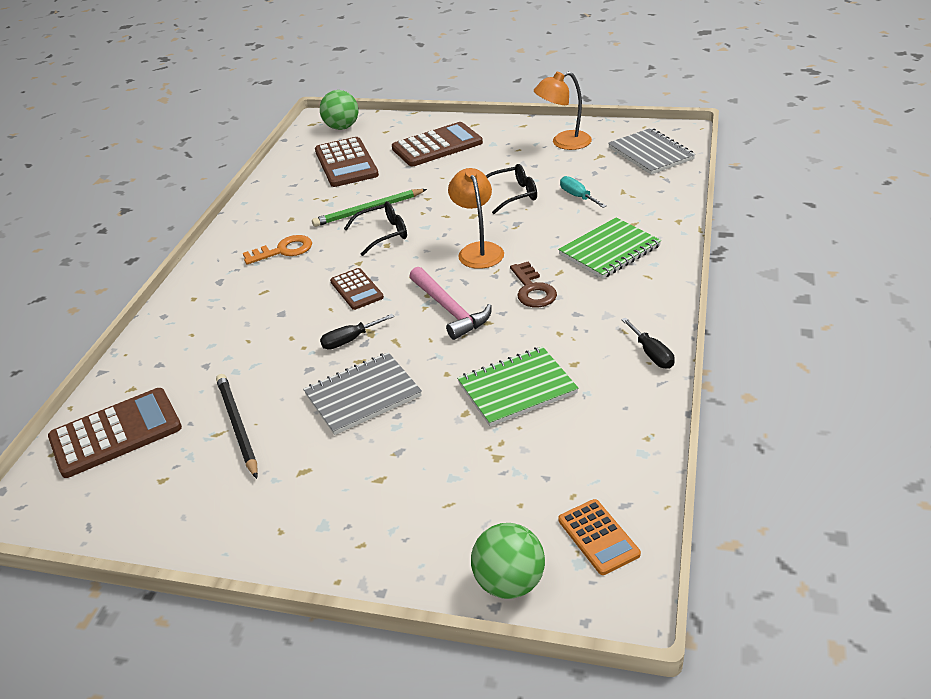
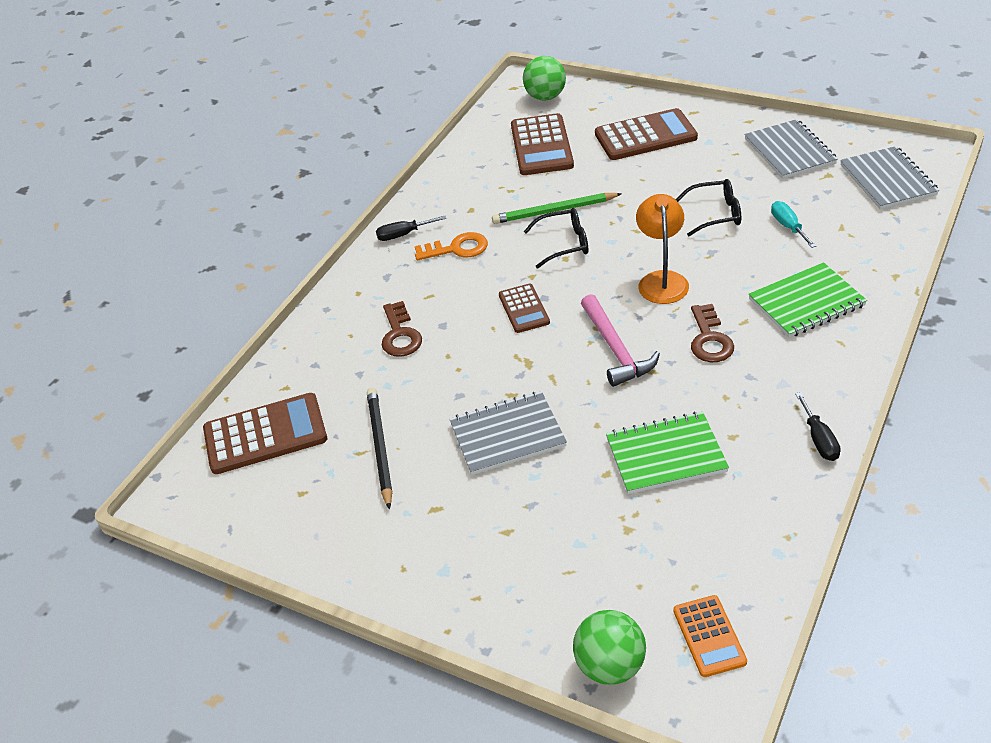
camera: 15 degrees right, 5 degrees up
(241, 327) = (400, 335): none -> brown key
(350, 340) = (506, 369): black screwdriver -> black screwdriver (403, 235)
(563, 143) = (790, 151): orange lamp -> grey notebook

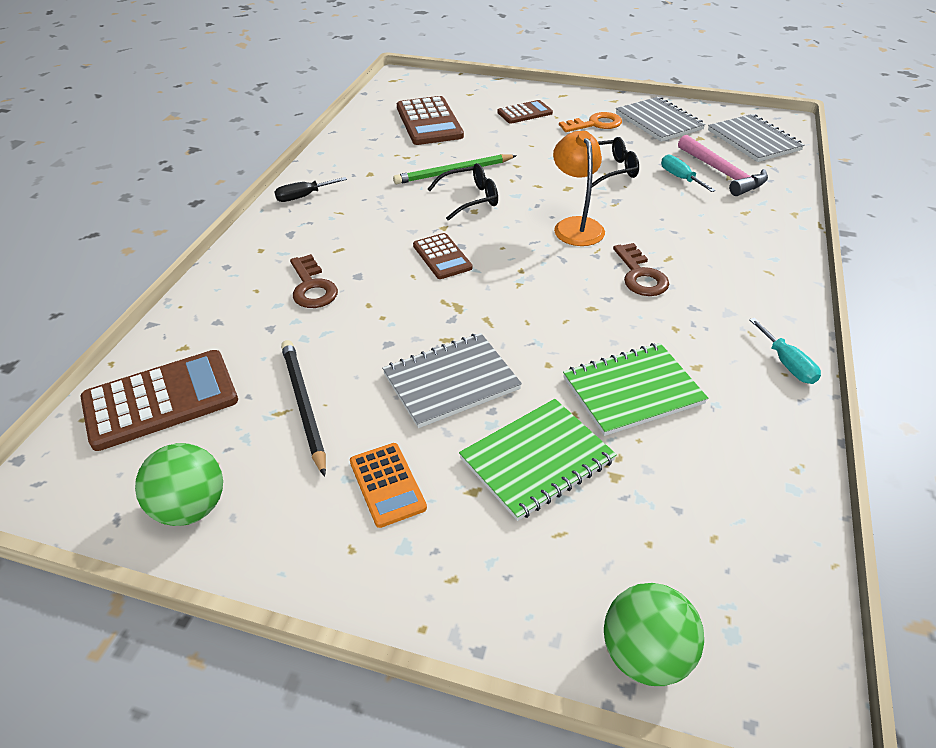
camera: 15 degrees left, 0 degrees up
(457, 249) = (361, 206): orange key -> orange key (595, 124)
(545, 97) = (424, 86): green ball -> green ball (191, 508)
(615, 349) = (547, 289): pink hammer -> pink hammer (722, 173)
(645, 136) = (524, 113): brown calculator -> brown calculator, size x0.58
(709, 636) = (753, 600): orange calculator -> orange calculator (387, 484)
(806, 303) = (722, 239): green notebook -> green notebook (537, 460)
(819, 439) = (787, 364): black screwdriver -> turquoise screwdriver

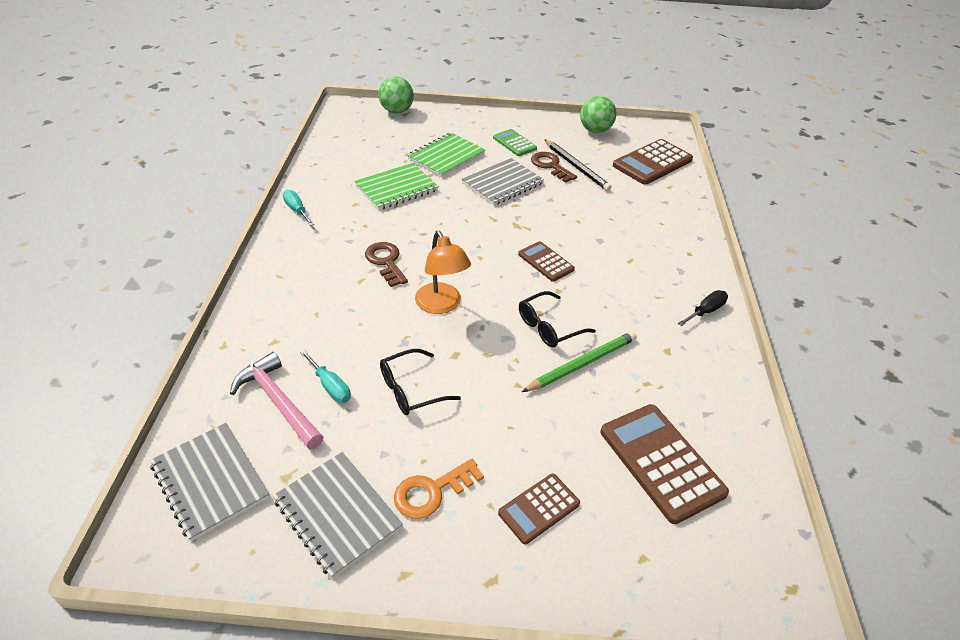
camera: 165 degrees right, 0 degrees up
(312, 287) = (625, 228): brown key -> brown key (550, 166)
(387, 484) = (514, 143): orange calculator -> green calculator

